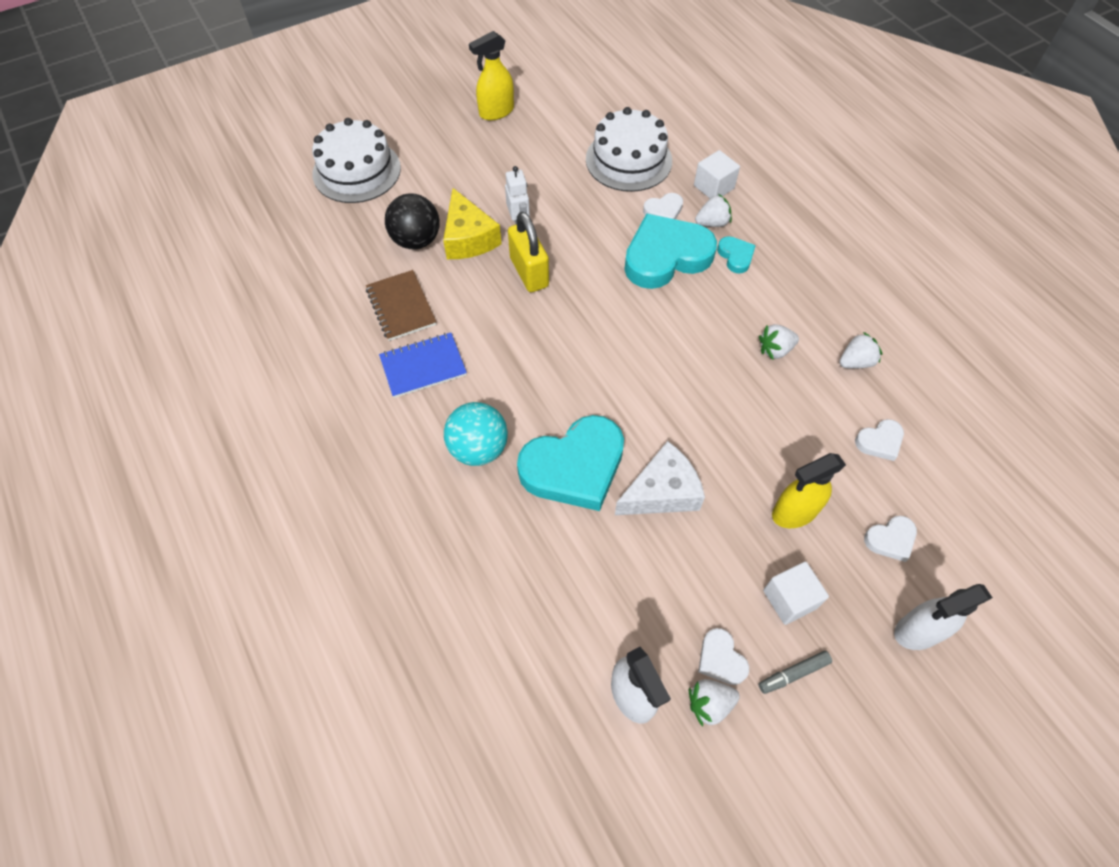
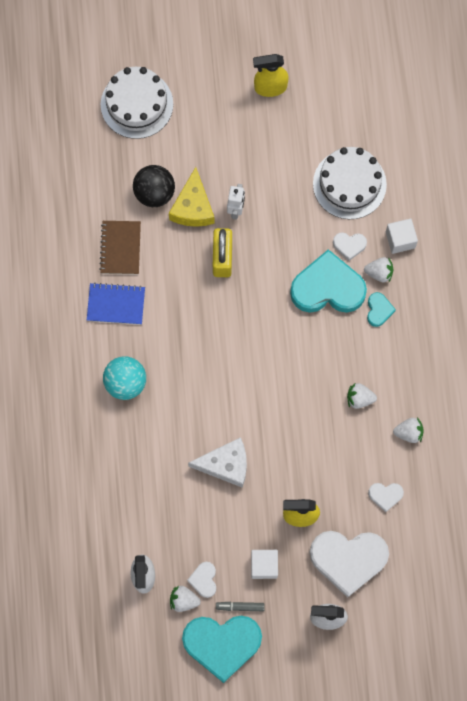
camera: 25 degrees right, 15 degrees up
(574, 467) = (180, 423): turquoise heart -> turquoise heart (222, 644)
(890, 539) = (348, 559): white heart -> white heart, size x2.22

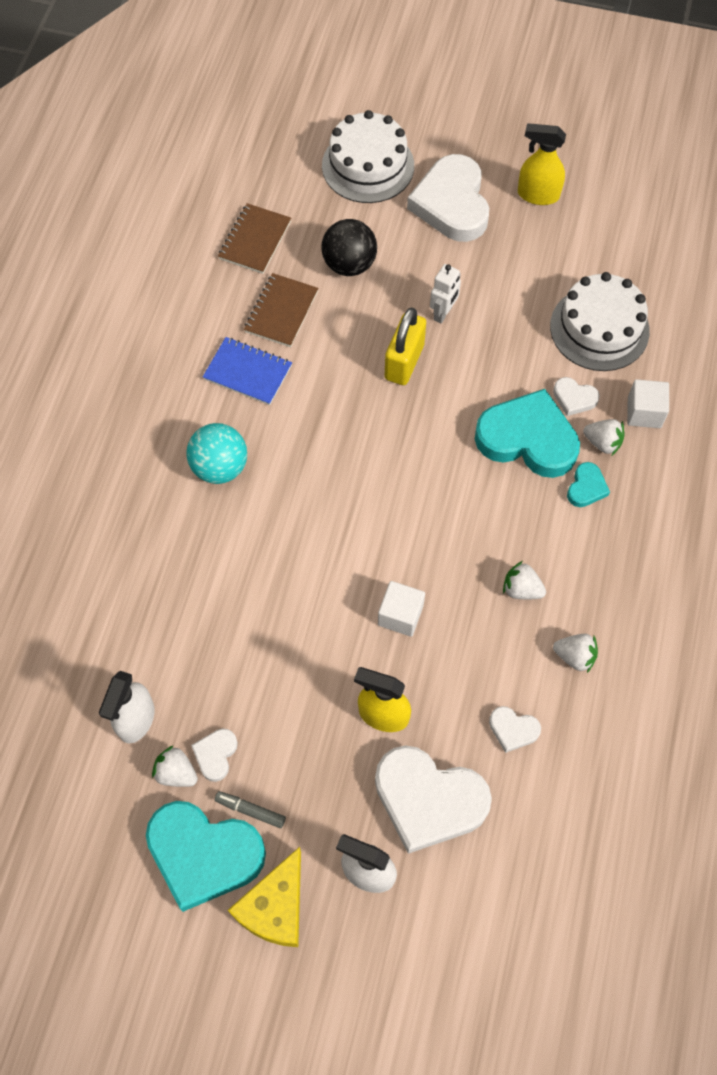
camera: 20 degrees right, 10 degrees down
(78, 196) = (255, 240): none -> brown notebook
(193, 207) = (390, 294): yellow cheese -> yellow cheese (275, 907)
(210, 116) = (452, 204): none -> white heart
(225, 465) = (307, 612): white cheese -> none
(264, 565) = (306, 765): white cube -> white cube (400, 615)

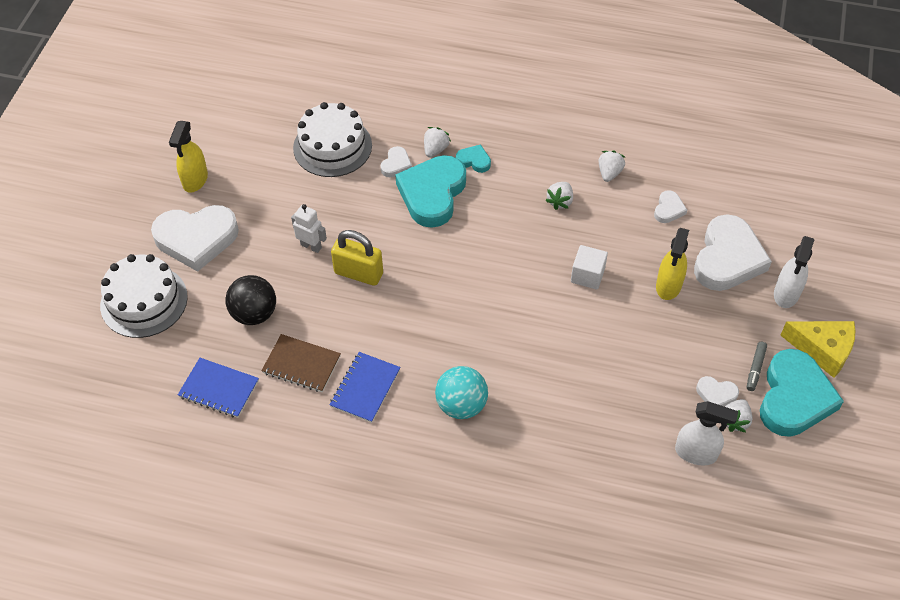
camera: 90 degrees left, 10 degrees down
(255, 240) = (219, 389): brown notebook -> blue notebook
(644, 412) = (409, 124): white cube -> none

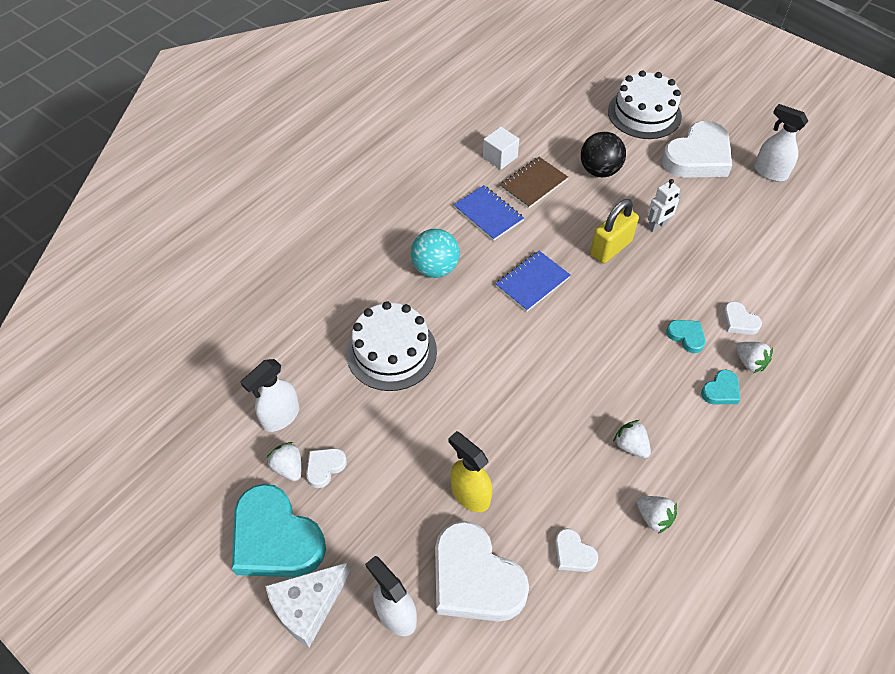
camera: 115 degrees right, 0 degrees up
(195, 180) = (770, 172): yellow spray bottle -> white spray bottle
(196, 239) = (698, 157): white heart -> white heart turned 150 degrees counterclockwise
(219, 389) = (537, 133): blue notebook -> blue notebook (532, 282)
(332, 146) = (782, 279): white cake -> white cake (391, 351)
(432, 194) = (686, 336): turquoise heart -> turquoise heart, size x0.45
(587, 275) = (521, 425): white cube -> white cube (500, 157)
(755, 368) = (329, 521): grey marker -> none
(822, 350) = (308, 606): yellow cheese -> white cheese

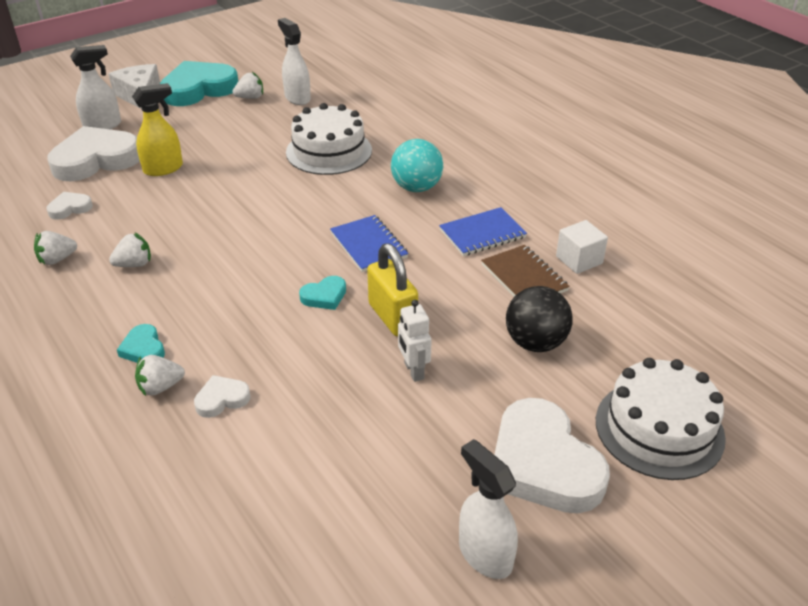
camera: 105 degrees right, 15 degrees down
(325, 467) = (239, 111): white heart -> none
(686, 336) = (229, 343): turquoise heart -> turquoise heart (324, 296)
(770, 172) = (484, 554): white spray bottle -> white spray bottle turned 90 degrees counterclockwise

